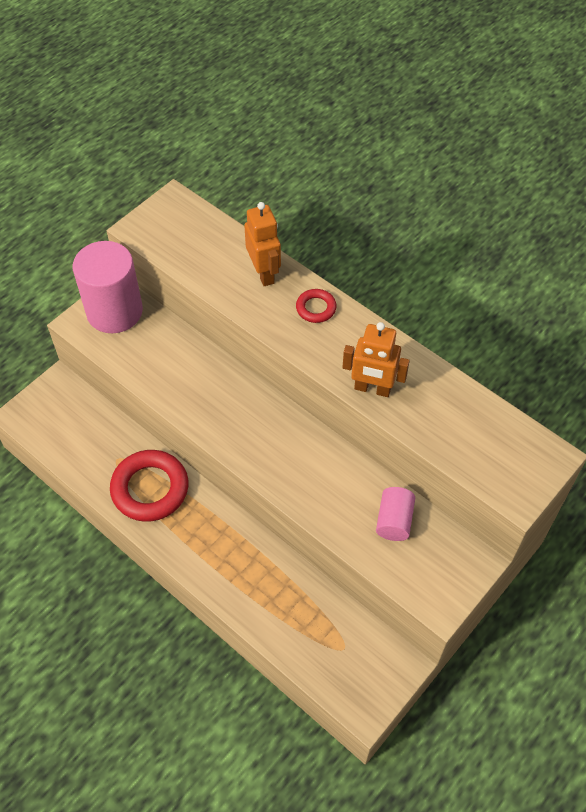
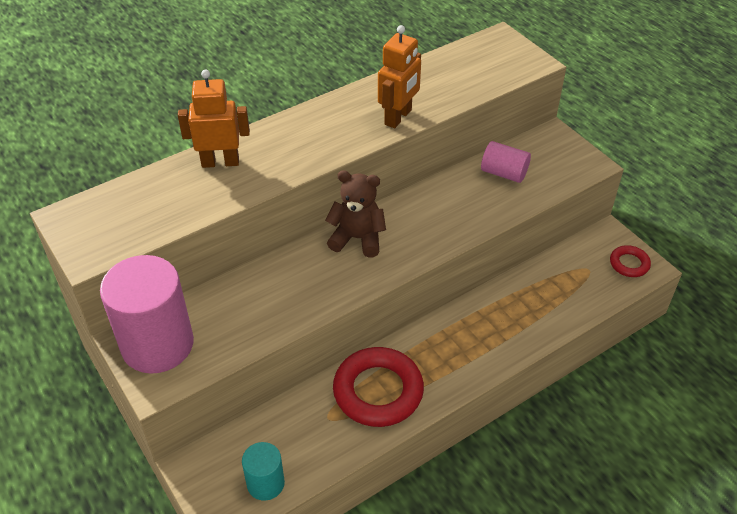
camera: 75 degrees left, 10 degrees down
(51, 433) = (265, 483): none -> turquoise cylinder
(263, 414) = (357, 238): none -> brown teddy bear
(316, 308) = (286, 134): red ring -> red ring (629, 264)

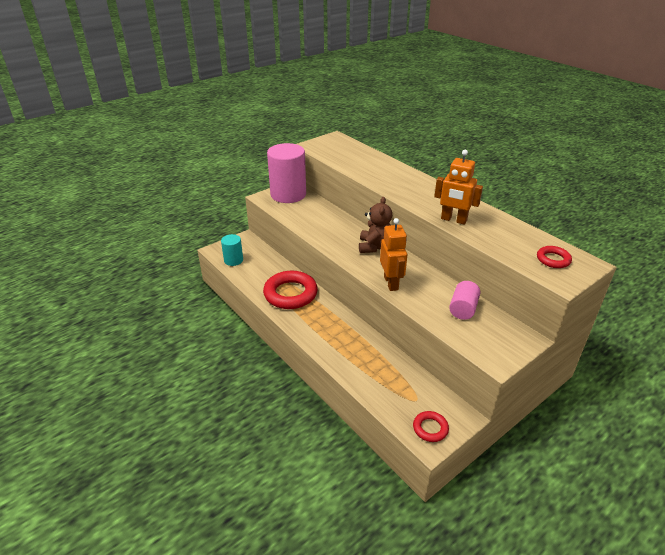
camera: 85 degrees right, 10 degrees down
(220, 162) = (386, 167): orange robot -> orange robot (391, 283)
(493, 58) = (553, 259): none -> red ring

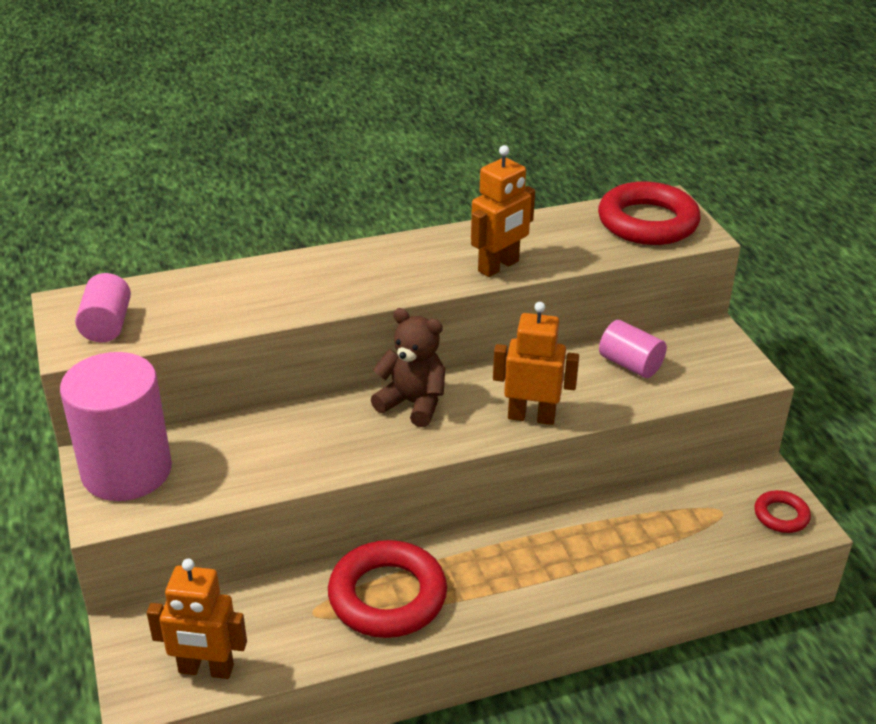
camera: 70 degrees left, 0 degrees up
(233, 260) = (206, 669): turquoise cylinder -> orange robot
(328, 147) = (107, 325): none -> pink cylinder
(553, 259) = (647, 222): red ring -> red ring, size x2.00

